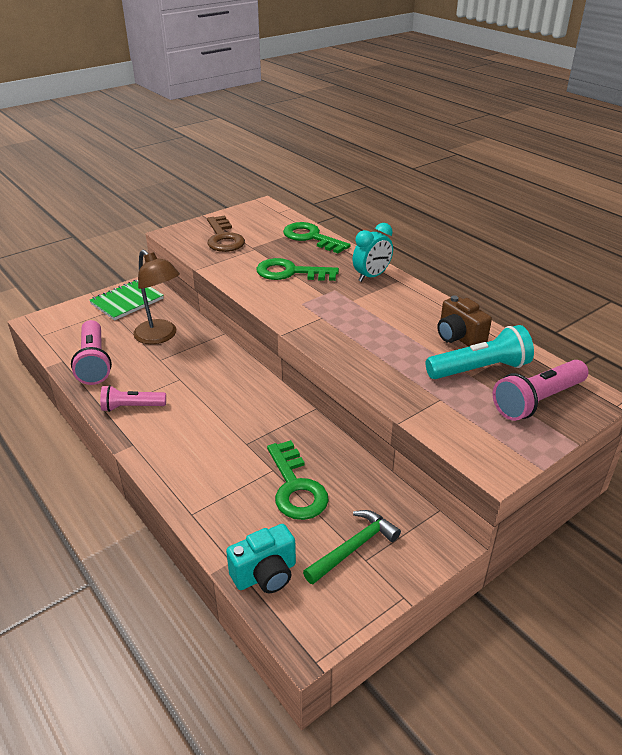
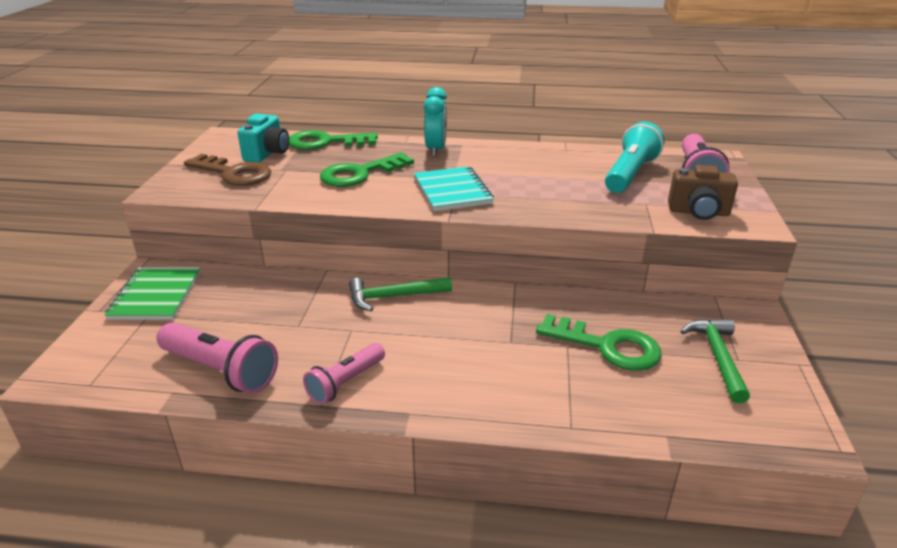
camera: 45 degrees left, 5 degrees down
(160, 336) = (260, 306): brown lamp -> none
(231, 373) = (393, 297): none -> green hammer
(265, 574) = (705, 423): turquoise camera -> turquoise camera (267, 154)
(322, 315) = (452, 191): none -> turquoise notebook
(459, 337) = (578, 162): brown camera -> brown camera (698, 212)

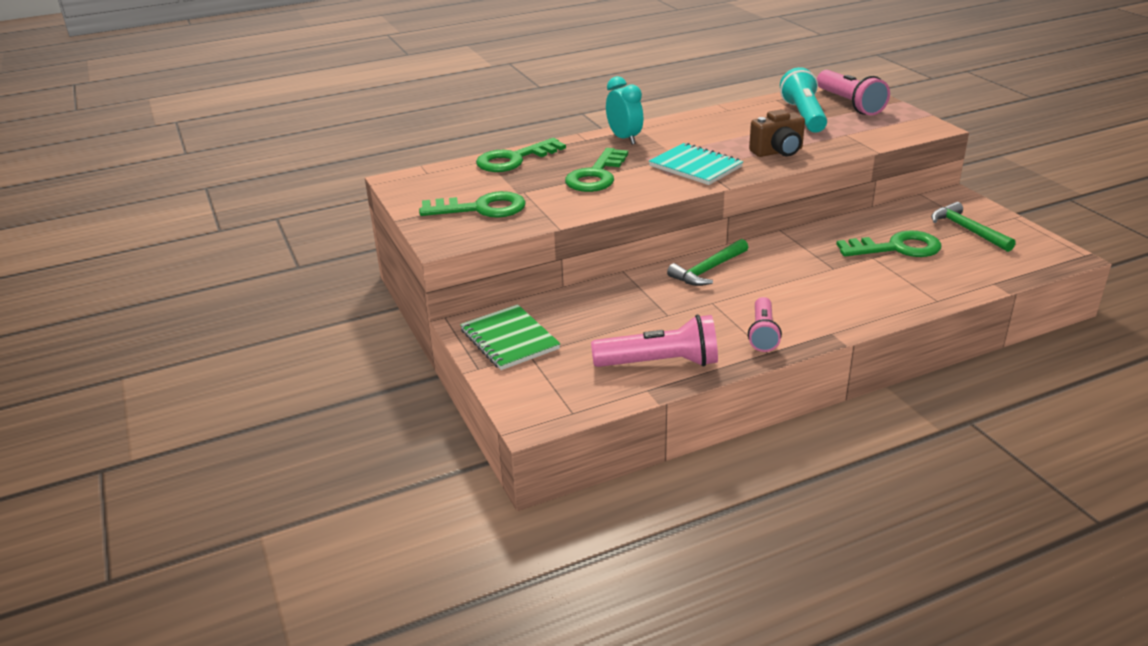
camera: 30 degrees left, 0 degrees up
(233, 173) = (481, 208): brown key -> green key
(267, 154) = (478, 184): turquoise camera -> none
(698, 212) = (887, 130): brown camera -> brown camera (778, 152)

